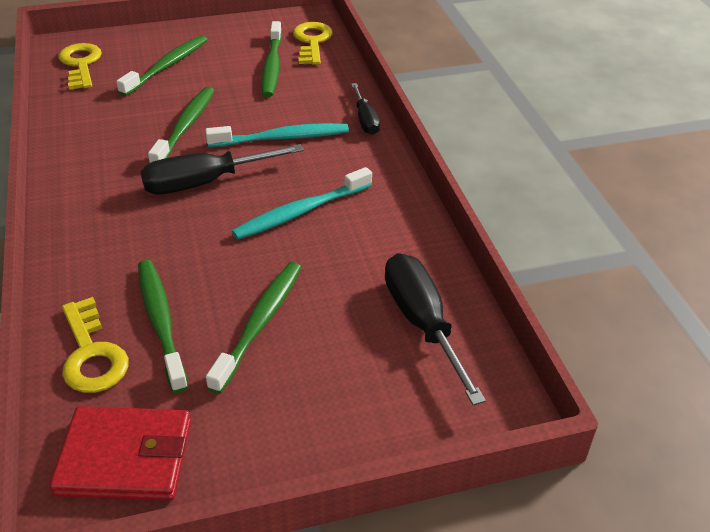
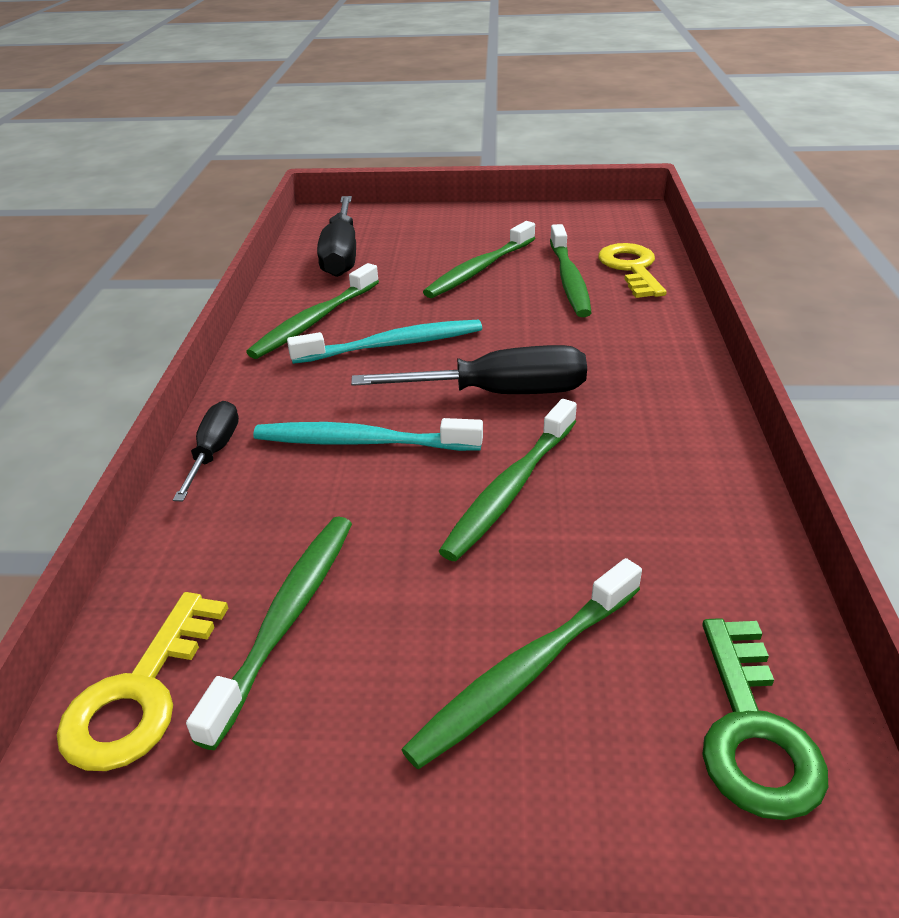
camera: 160 degrees left, 5 degrees down
(81, 64) = (753, 730): yellow key -> green key
(125, 457) = (599, 223): red wallet -> none
(381, 226) = (314, 321): none -> green toothbrush

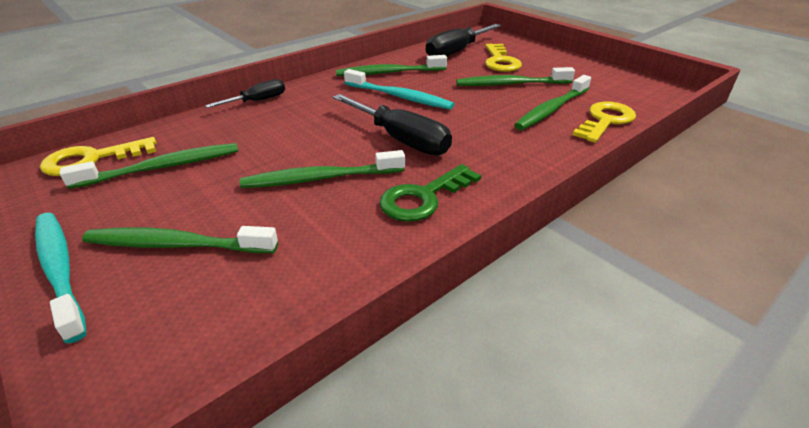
camera: 45 degrees right, 0 degrees up
(362, 442) = (308, 126): turquoise toothbrush -> turquoise toothbrush (60, 270)
(415, 246) = (500, 61): none -> yellow key
(753, 730) = (189, 346): green key -> green key (424, 197)

